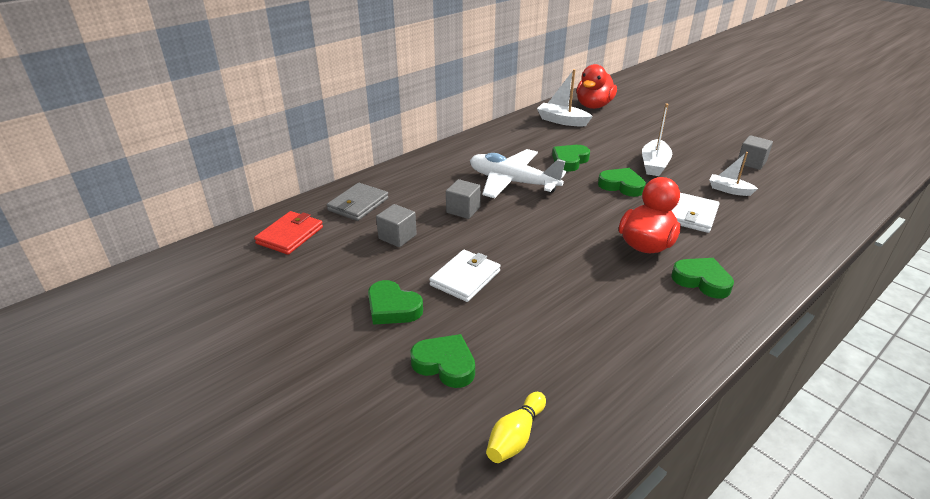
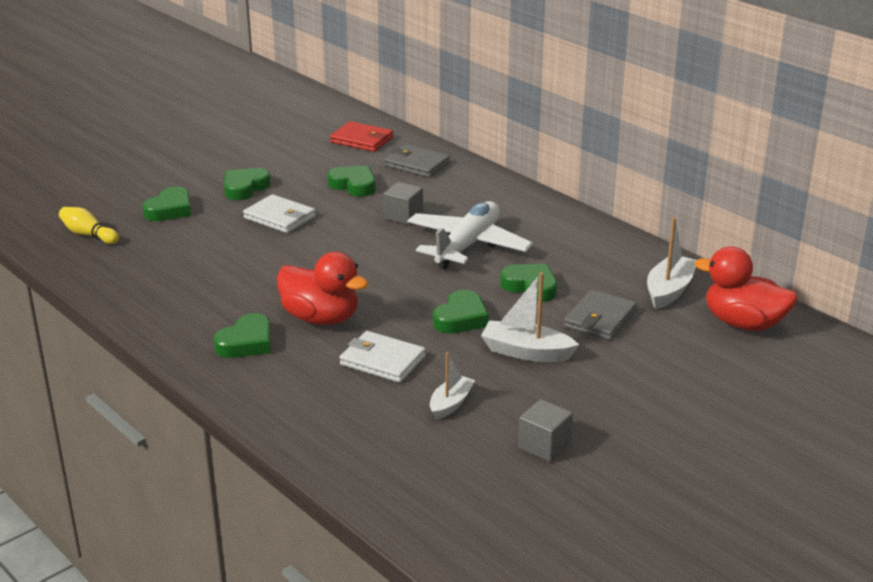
camera: 90 degrees right, 5 degrees down
(397, 237) = (354, 185): grey cube -> green heart
(603, 141) = (600, 319): none -> grey wallet

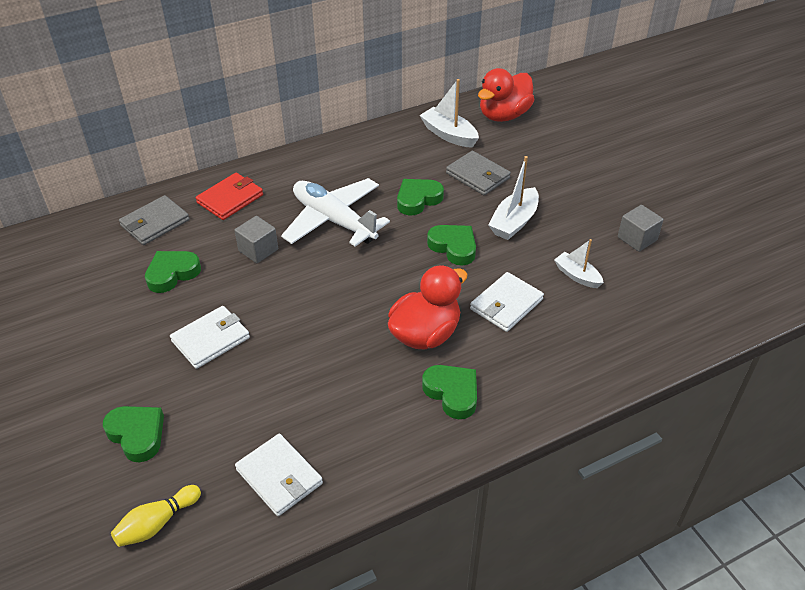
camera: 75 degrees left, 15 degrees up
(136, 274) = (279, 477): none -> white wallet
(245, 188) = (123, 360): green heart -> none
(362, 140) = (70, 252): red wallet -> red wallet (230, 199)

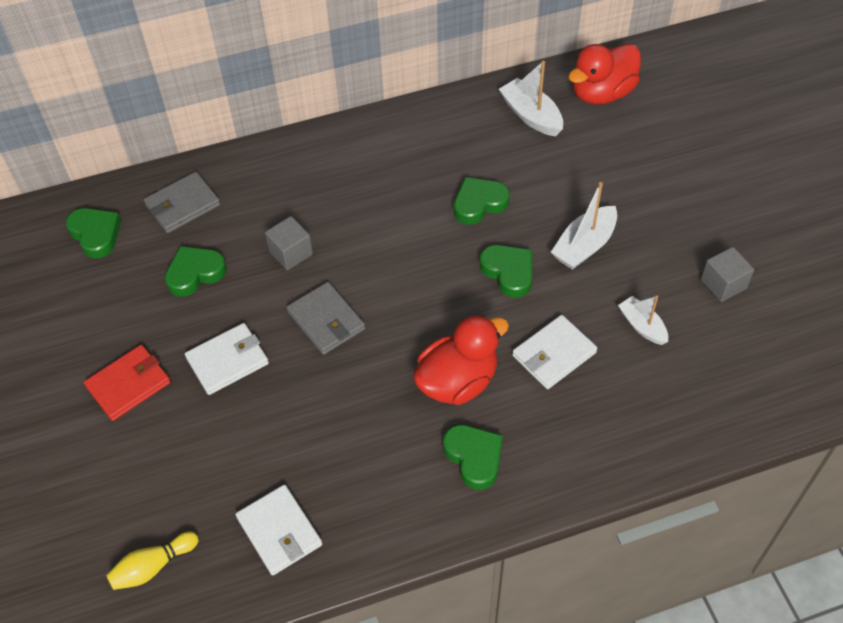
camera: 10 degrees right, 10 degrees up
(137, 434) = (142, 465): green heart -> green heart (96, 234)
(230, 199) = (268, 181): red wallet -> red wallet (129, 384)
(334, 220) = (379, 222): white plane -> none
(478, 176) = (554, 177): grey wallet -> grey wallet (326, 320)

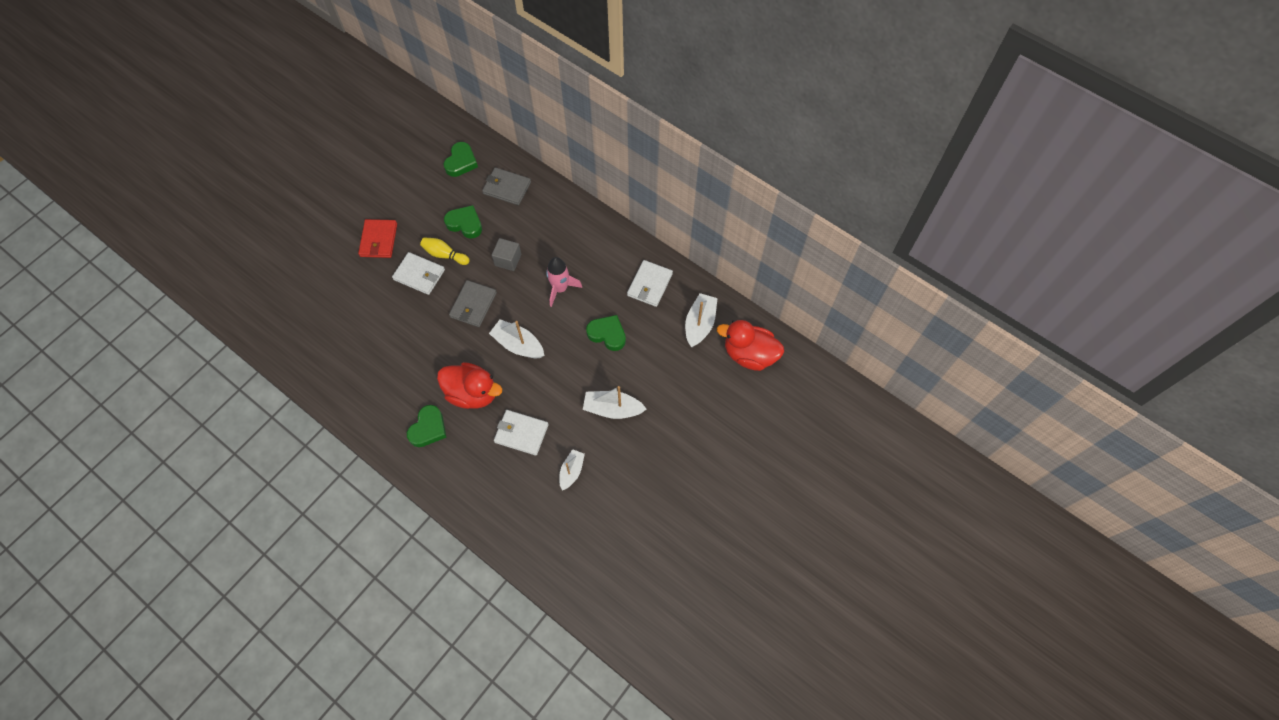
camera: 55 degrees right, 10 degrees up
(129, 384) = (379, 240): red wallet -> red wallet turned 75 degrees clockwise
(153, 566) = (285, 318): yellow bowling pin -> yellow bowling pin (444, 255)
(279, 531) = (333, 361): white wallet -> white wallet (649, 285)
(378, 219) = (560, 288): none -> pink rocket
(424, 299) = (518, 344): none -> white boat
(508, 272) = (565, 378): green heart -> none
(723, 284) = (634, 503): grey cube -> none

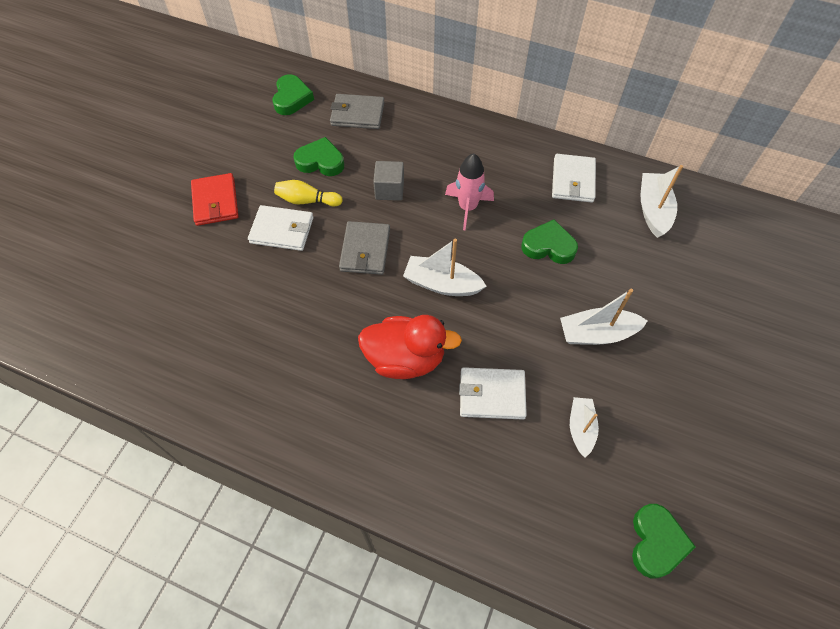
camera: 15 degrees left, 5 degrees down
(428, 428) = (361, 421): green heart -> green heart (656, 542)
(749, 354) = (728, 230): red duck -> none

